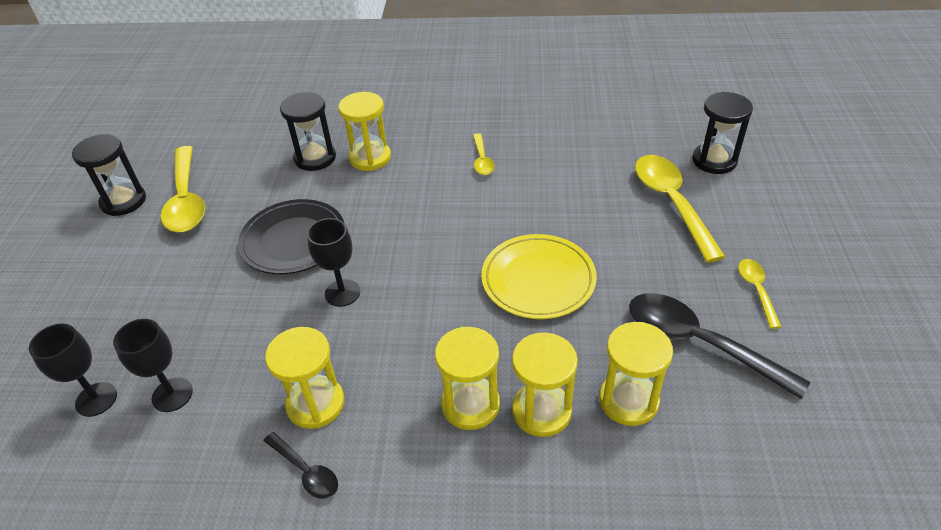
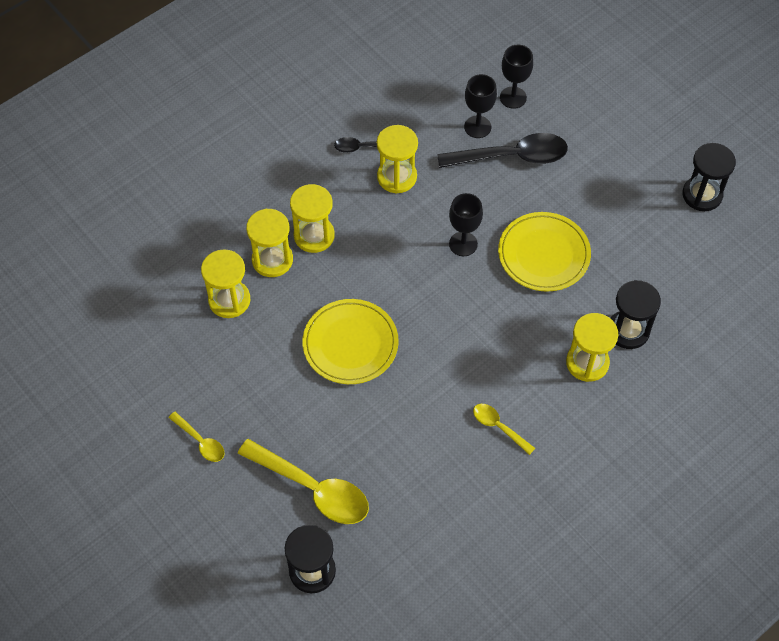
camera: 135 degrees right, 15 degrees up
(186, 199) = (662, 228): yellow spoon -> none
(293, 240) = (543, 254): black plate -> yellow plate
(699, 343) = (213, 369): black spoon -> black spoon (511, 156)

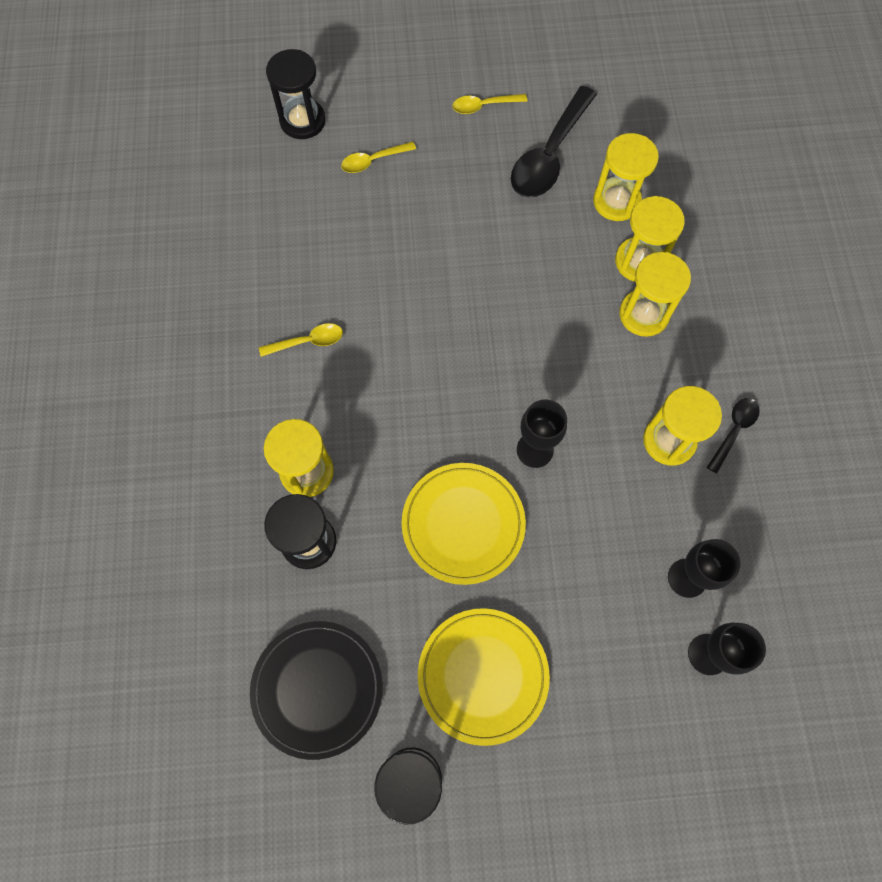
camera: 125 degrees right, 10 degrees up
(313, 488) = (373, 161): yellow spoon -> yellow spoon, size x0.51
(350, 344) = (493, 272): yellow plate -> yellow plate (483, 675)
(511, 156) = (618, 586): black spoon -> black spoon (549, 155)
(702, 269) = (317, 689): none -> black plate

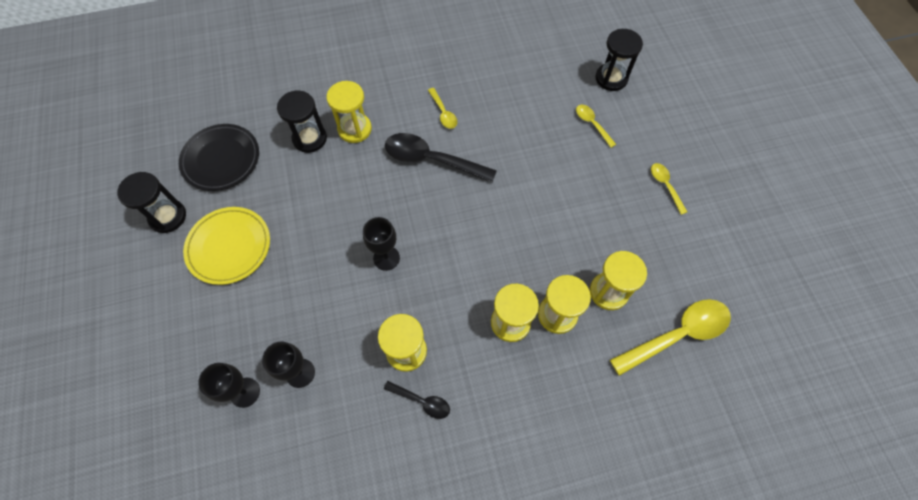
camera: 80 degrees right, 5 degrees down
(463, 524) = (328, 221): yellow plate -> none
(549, 155) = (636, 237): black spoon -> black spoon (432, 160)
(676, 148) = (676, 335): none -> yellow spoon

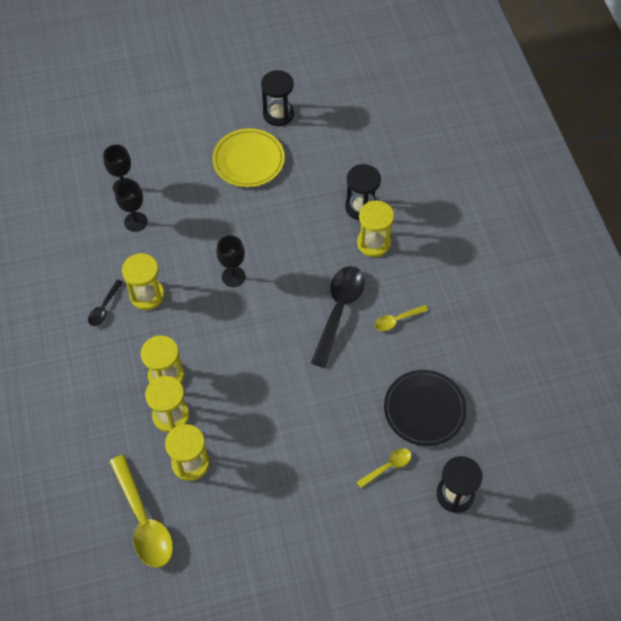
camera: 90 degrees right, 5 degrees down
(221, 159) = (336, 142): black plate -> black plate (424, 409)
(665, 186) = (308, 535): yellow spoon -> none

